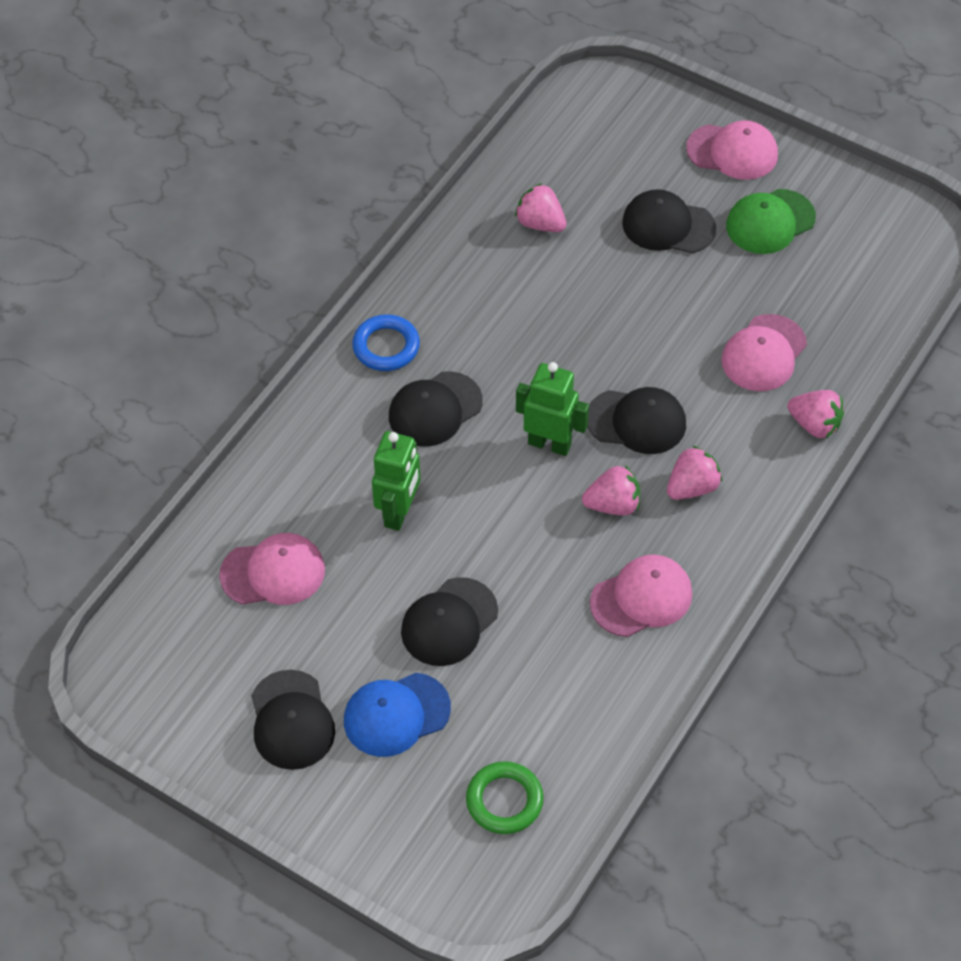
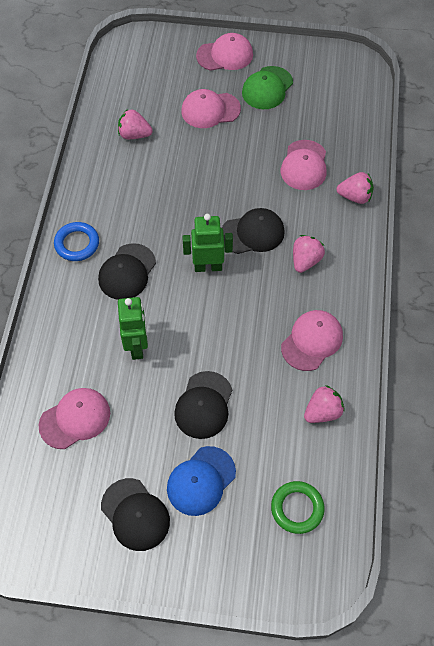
camera: 25 degrees left, 5 degrees up
(613, 505) = (265, 290): pink strawberry -> pink strawberry (322, 412)
(668, 225) = (210, 110): black cap -> pink cap

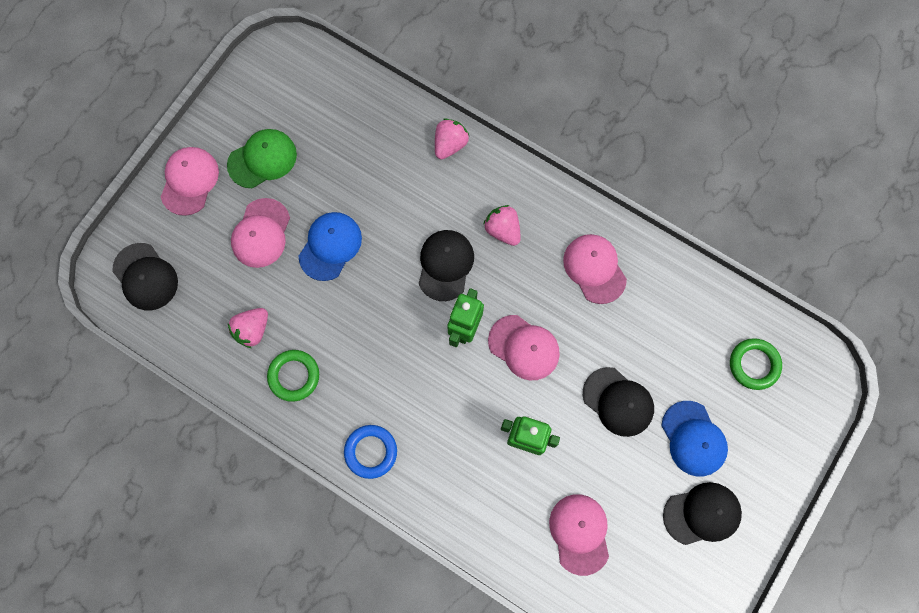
camera: 65 degrees left, 15 degrees up
(112, 173) = (294, 376): none -> green ring
(127, 272) = (432, 413): black cap -> black cap (145, 277)
(224, 154) = (330, 246): none -> blue cap
(267, 88) = (262, 159): green cap -> green cap turned 90 degrees counterclockwise
(304, 165) = (386, 173): pink cap -> pink cap (524, 347)
(322, 412) = (671, 296): pink strawberry -> none

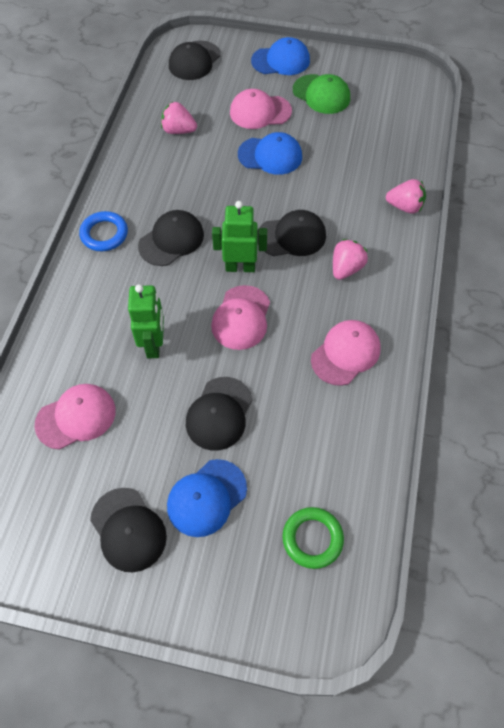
camera: 70 degrees right, 15 degrees down
(189, 181) = (281, 61): pink cap -> blue cap
(294, 376) = (151, 166): green ring -> none
(405, 385) = (171, 240): none -> black cap

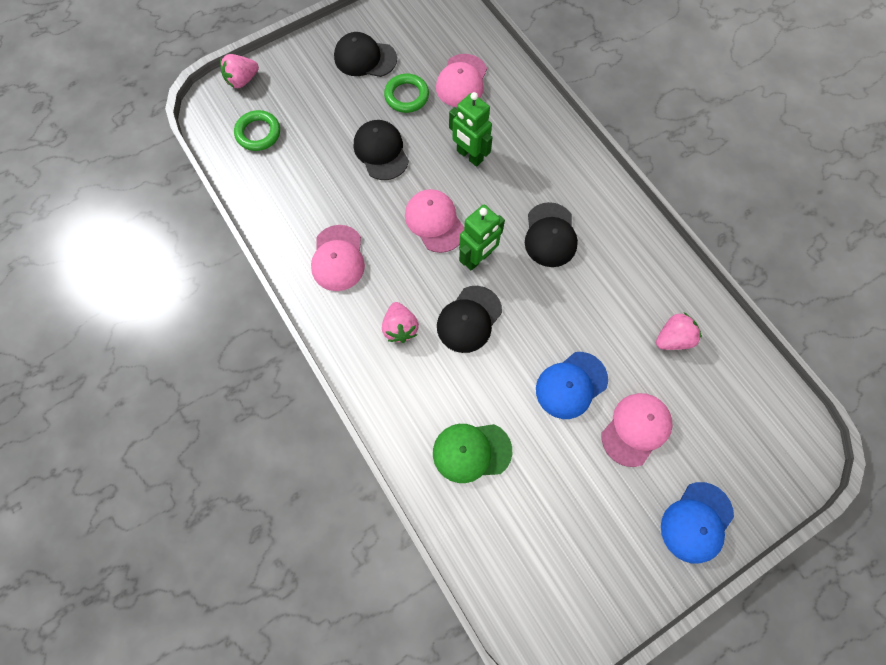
camera: 135 degrees right, 10 degrees up
(104, 234) = (600, 197): blue ring -> none
(138, 448) = (406, 96): none -> green ring
(194, 61) = (767, 436): black cap -> none
(206, 497) = (339, 104): blue cap -> none
(321, 94) = (609, 511): green cap -> green cap (471, 452)
(405, 207) = (407, 436): pink strawberry -> pink strawberry (242, 80)

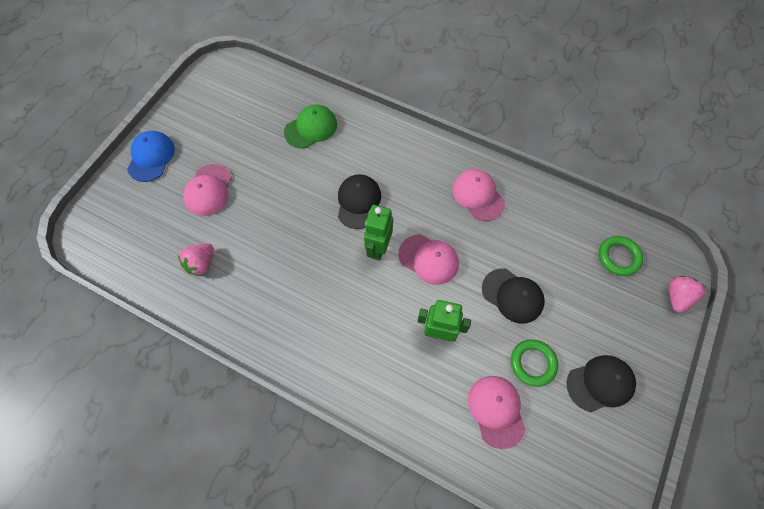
camera: 150 degrees right, 5 degrees down
(400, 328) = (402, 173): pink strawberry -> none
(550, 235) = (332, 297): black cap -> none
(571, 385) = (264, 195): blue cap -> none

